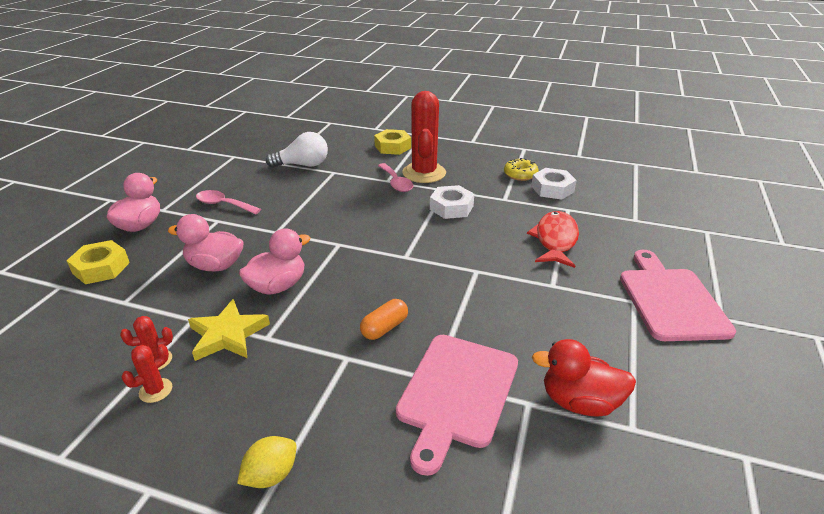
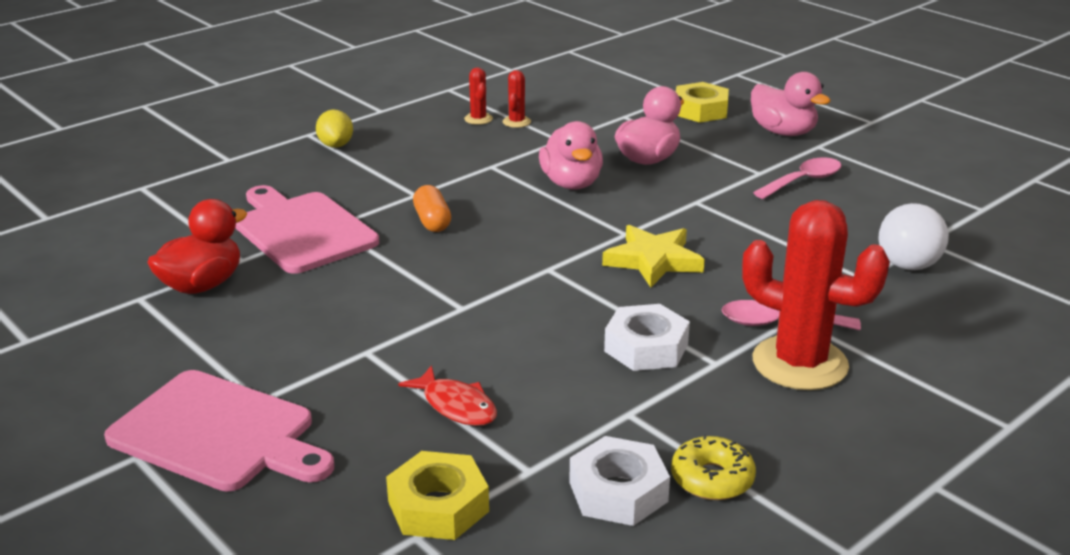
camera: 120 degrees right, 5 degrees down
(228, 334) = (517, 151): yellow star -> yellow star (653, 260)
(392, 147) = (952, 366): yellow nut -> yellow nut (438, 506)
(555, 240) = (456, 406): red fish -> red fish, size x0.66

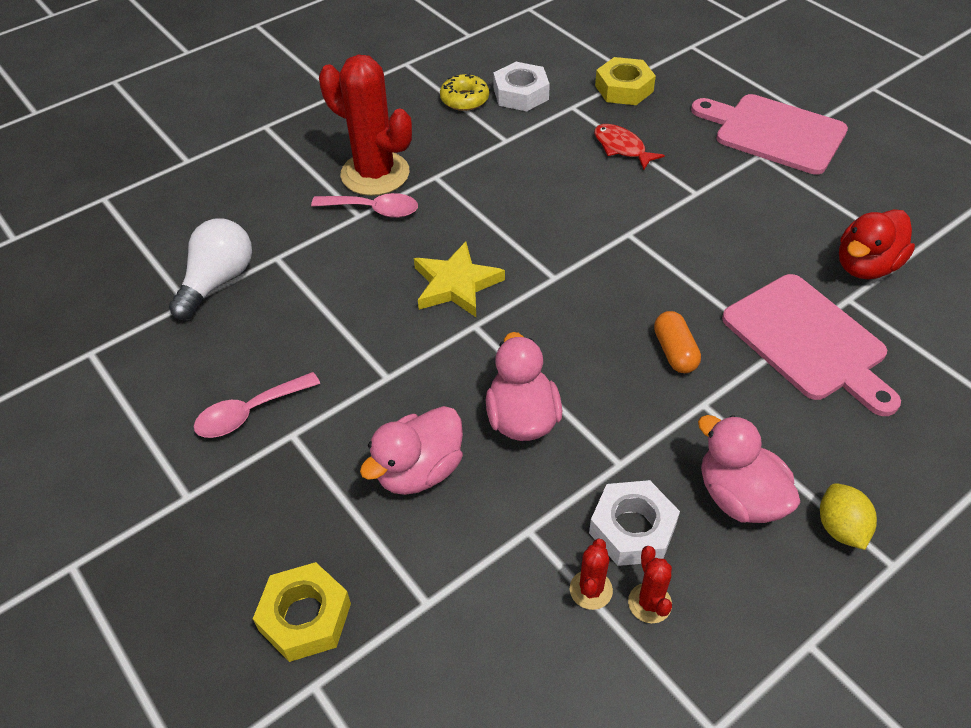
camera: 175 degrees left, 20 degrees up
(646, 347) = (483, 190): white nut -> white nut (632, 529)
(783, 132) = (214, 538): pink duck -> pink duck (739, 497)

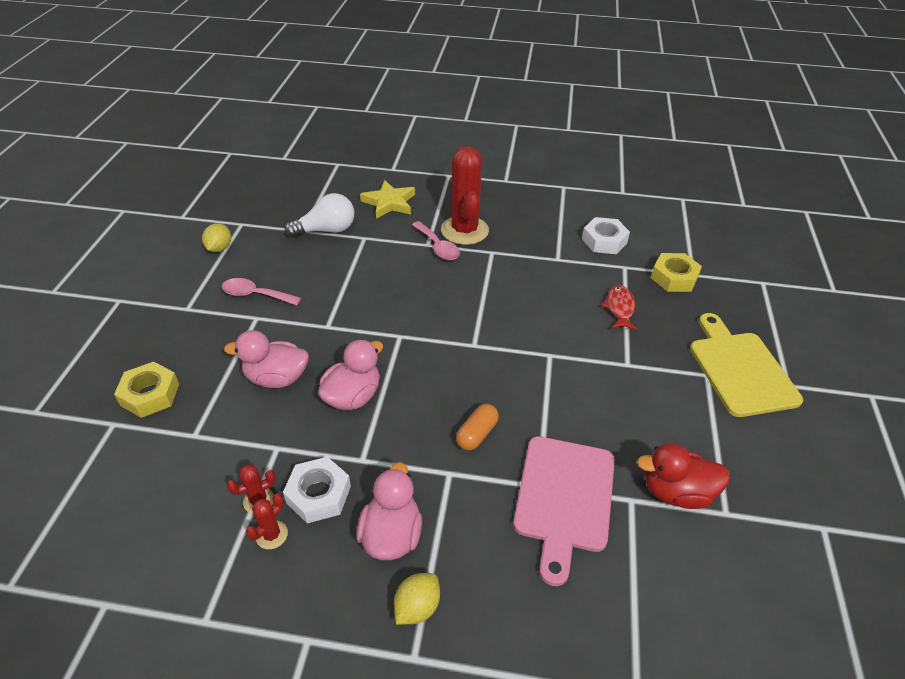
camera: 45 degrees right, 5 degrees down
(110, 401) = (219, 248): none -> yellow lemon
(456, 284) = (421, 310): yellow star -> yellow star (389, 202)
(464, 99) = (567, 224): yellow donut -> none
(774, 133) = (740, 369): pink cutting board -> yellow cutting board

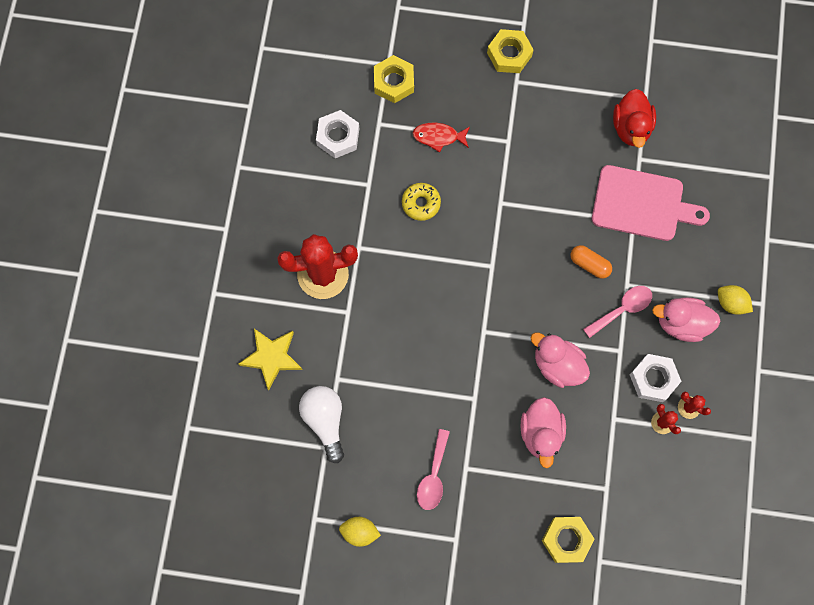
camera: 90 degrees left, 30 degrees up
(438, 247) = (352, 301): pink spoon -> pink spoon (622, 309)
(541, 293) = (421, 203): none -> yellow donut
(740, 369) = (509, 54): yellow cutting board -> yellow nut

